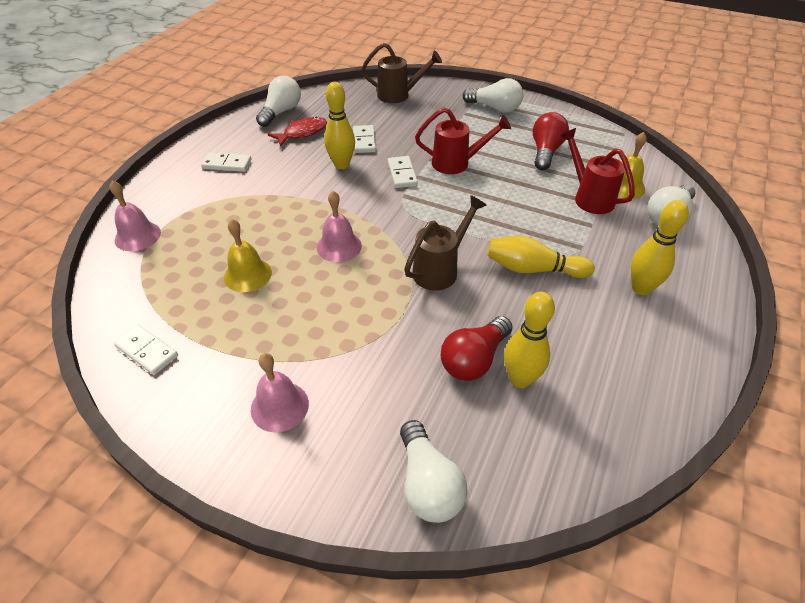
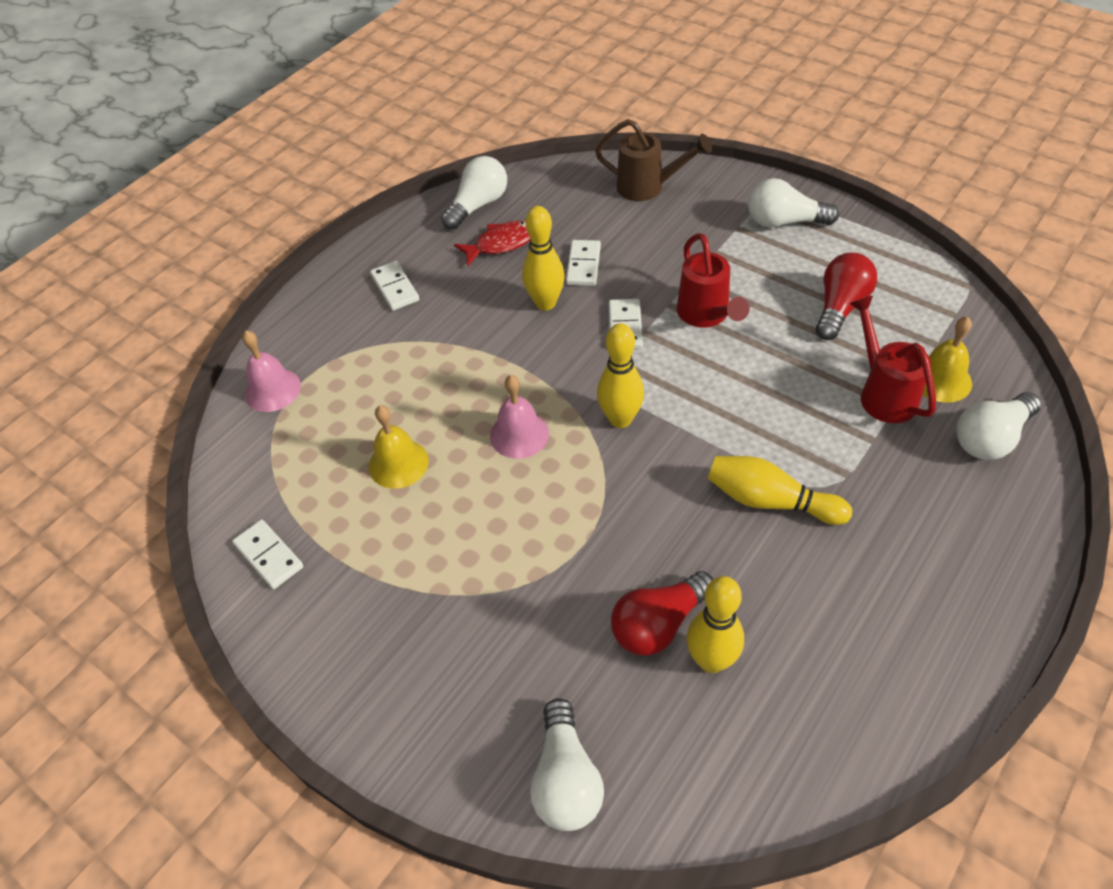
camera: 15 degrees right, 5 degrees up
(227, 164) = (395, 288): white domino -> white domino turned 45 degrees clockwise
(279, 406) = (411, 651): pink bell -> none
(440, 269) = (645, 485): brown watering can -> none
(457, 163) = (706, 316): red watering can -> red watering can turned 60 degrees clockwise
(495, 108) = (784, 222): white light bulb -> white light bulb turned 150 degrees clockwise
(641, 288) = (913, 550): yellow bowling pin -> yellow bowling pin (620, 419)

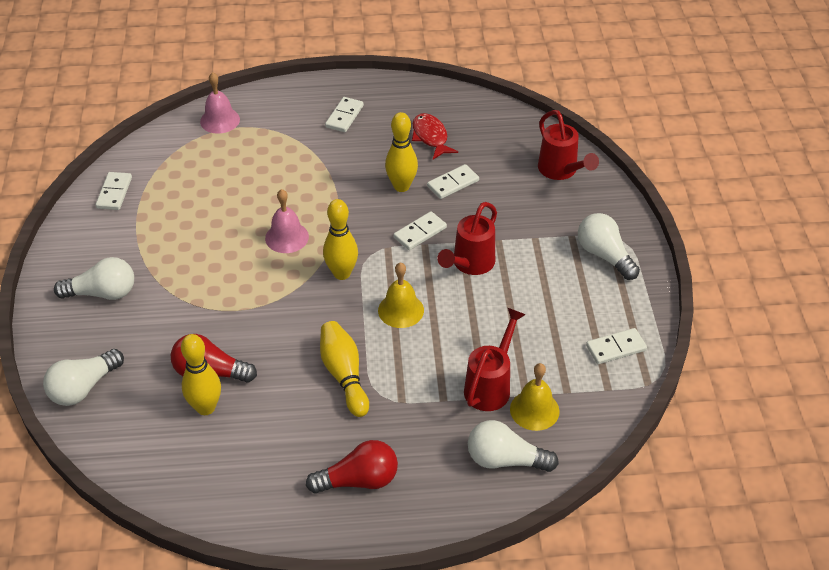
camera: 45 degrees right, 5 degrees down
(398, 463) = (218, 202): yellow bell -> yellow bell (401, 310)
(478, 205) = (453, 106): white light bulb -> white light bulb (102, 293)
(501, 244) = (430, 137): red fish -> red fish turned 135 degrees counterclockwise
(648, 187) = (561, 171): brown watering can -> red watering can
(840, 307) = (549, 326): red light bulb -> red light bulb (359, 480)
(907, 280) = (616, 348): none -> white domino

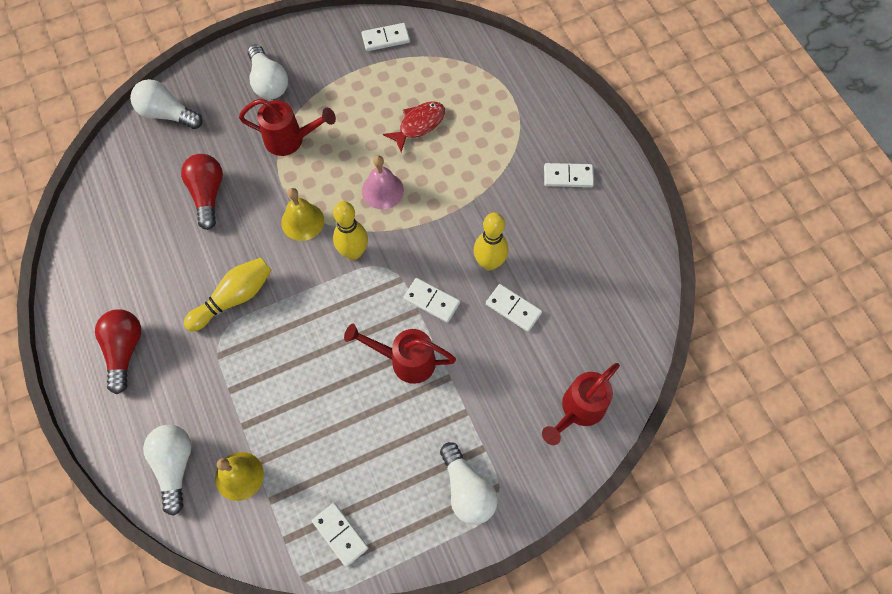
camera: 70 degrees right, 20 degrees up
(205, 407) = (170, 206): yellow bowling pin -> none
(220, 120) = (513, 76): pink bell -> none
(359, 480) = (124, 350): red light bulb -> red light bulb turned 150 degrees counterclockwise
(401, 310) = (325, 318): yellow bell -> yellow bell (302, 221)
(430, 137) = (574, 265): red fish -> red fish (419, 125)
(491, 385) = (257, 427): red watering can -> red watering can (291, 140)
(604, 255) = (467, 490): white light bulb -> white light bulb turned 120 degrees clockwise

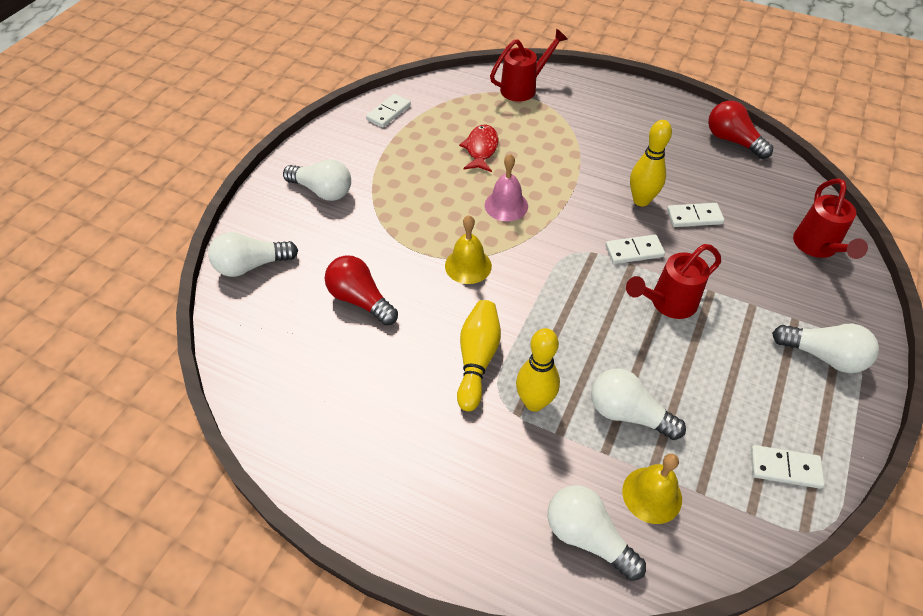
camera: 40 degrees left, 15 degrees down
(124, 350) = (424, 478): red light bulb -> red light bulb (732, 141)
(285, 414) = (628, 414): none -> white light bulb
(291, 140) = (390, 217): red watering can -> red watering can (524, 88)
(353, 252) = (535, 259): yellow bowling pin -> yellow bowling pin (534, 402)
(568, 176) = (624, 119): white domino -> none

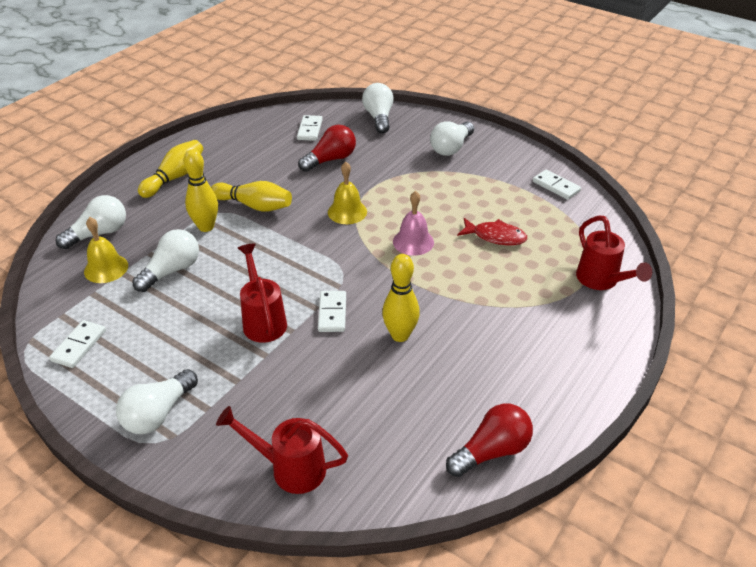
camera: 100 degrees right, 10 degrees down
(430, 480) = (175, 177): none -> yellow bowling pin
(694, 217) = (366, 371): white domino -> white domino (309, 130)

